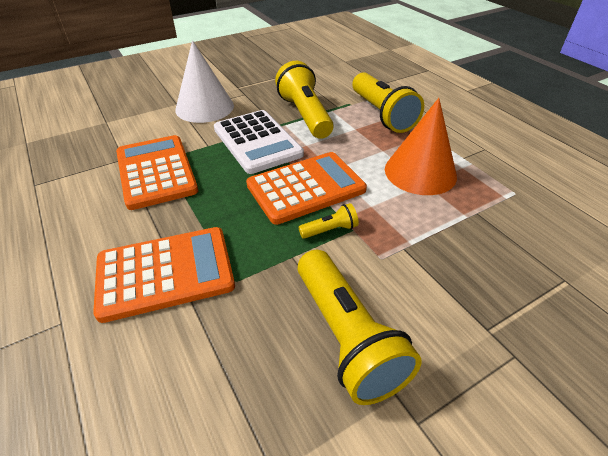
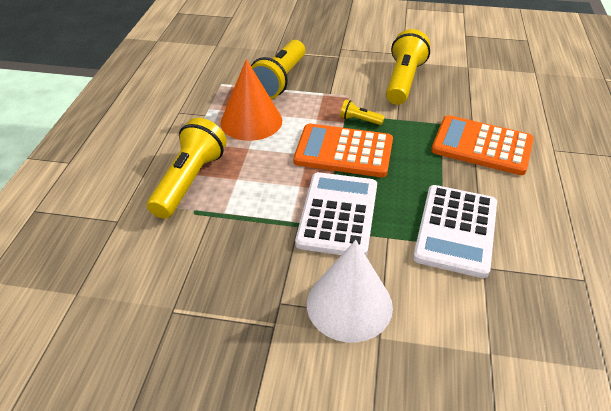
camera: 140 degrees left, 0 degrees up
(156, 172) = (456, 230): orange calculator -> white calculator
(305, 115) = (256, 222): yellow flashlight -> yellow flashlight (279, 81)

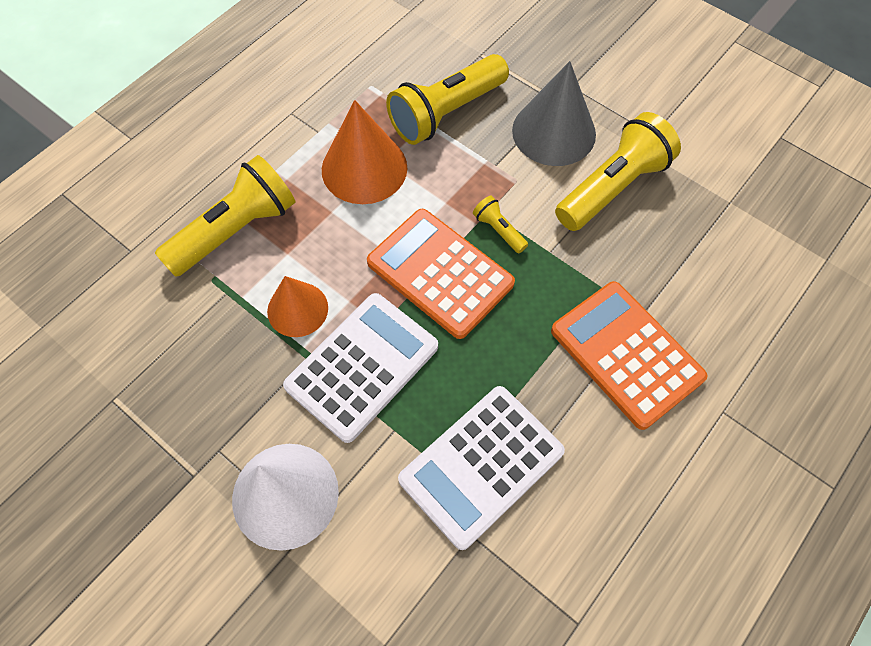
camera: 30 degrees right, 20 degrees up
(269, 203) = (297, 309): none -> orange cone
(349, 69) = (554, 132): none -> grey cone

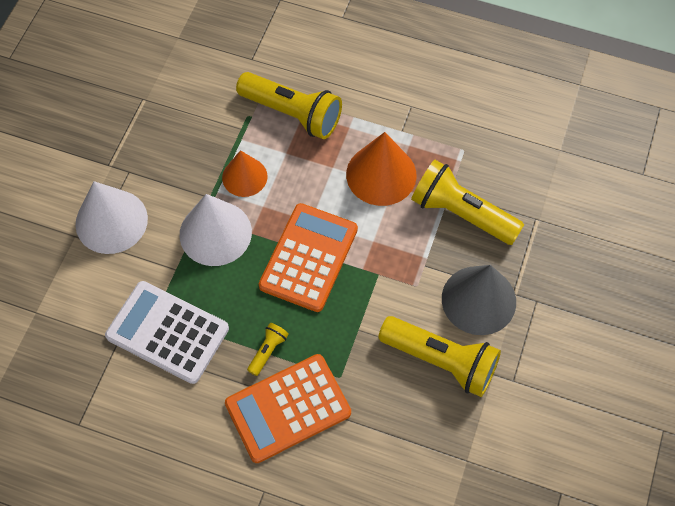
camera: 70 degrees right, 0 degrees up
(362, 366) = (215, 233): white calculator -> white cone
(499, 230) = (363, 287): yellow flashlight -> yellow flashlight (268, 351)
(626, 354) = (288, 408): orange calculator -> orange calculator turned 150 degrees counterclockwise

